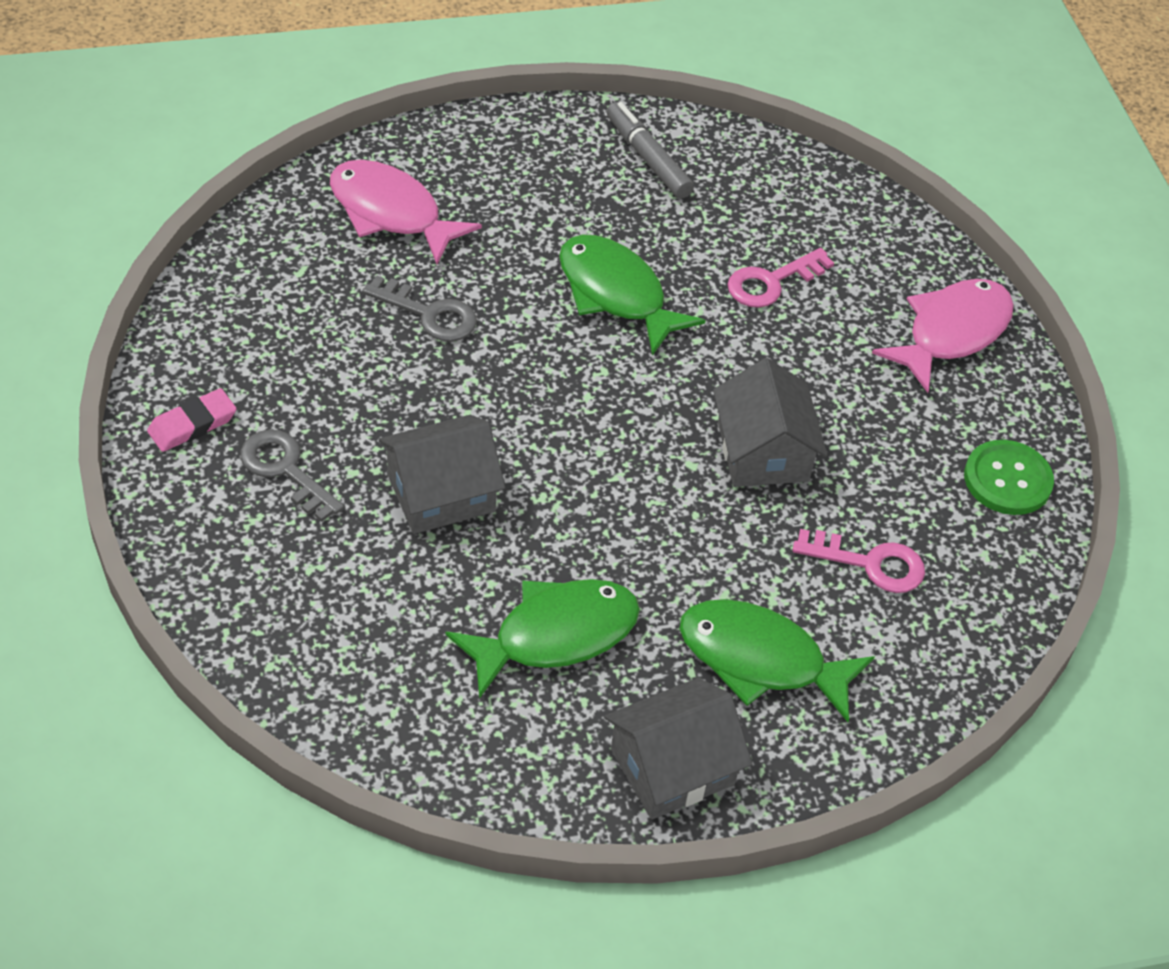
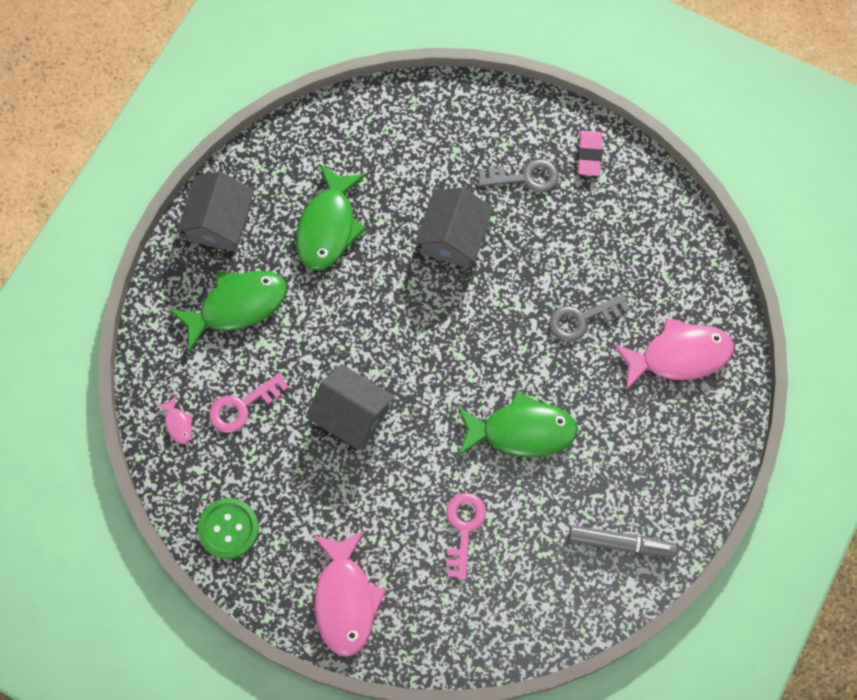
camera: 135 degrees right, 20 degrees up
(961, 614) = (178, 424): none -> pink fish

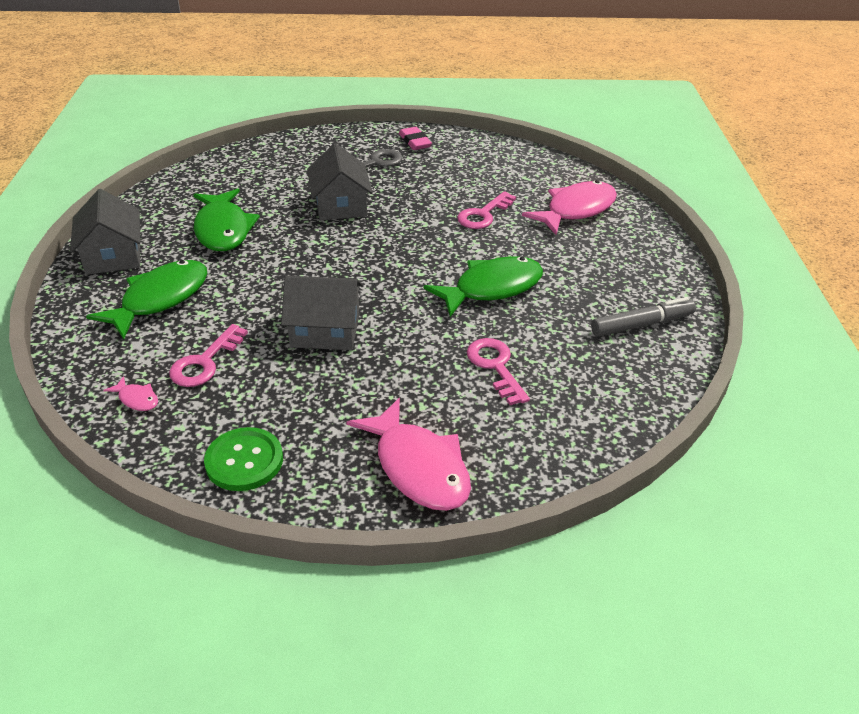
camera: 30 degrees left, 30 degrees down
(582, 319) = (483, 215): grey key -> pink key

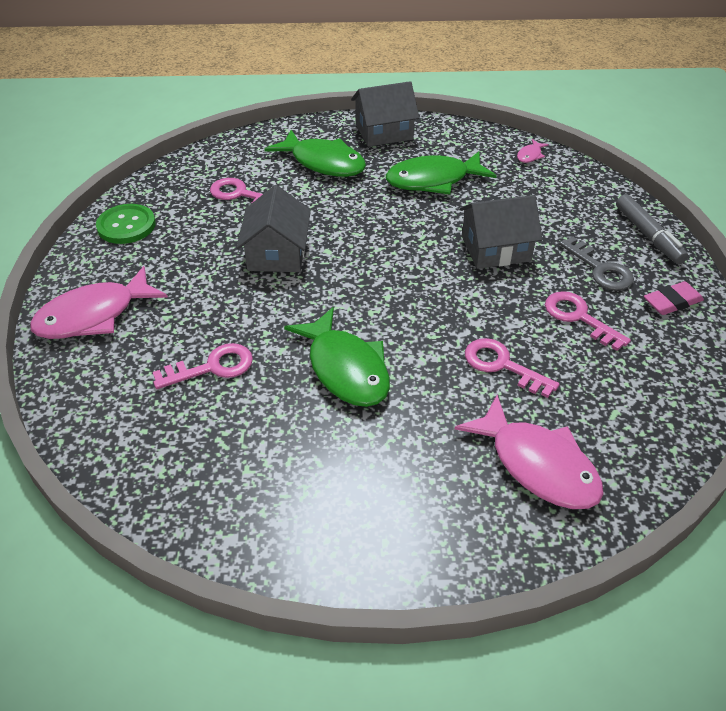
camera: 90 degrees right, 5 degrees up
(137, 399) = (202, 170): pink fish -> pink fish (530, 155)
(430, 178) = (579, 317): none -> pink key
(642, 324) = (273, 507): grey marker -> grey marker (648, 235)

